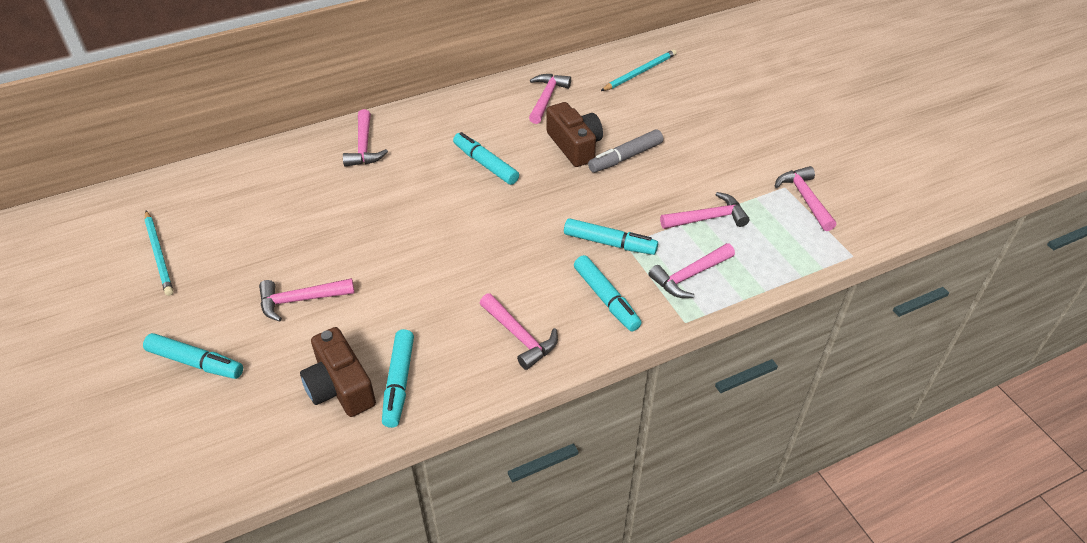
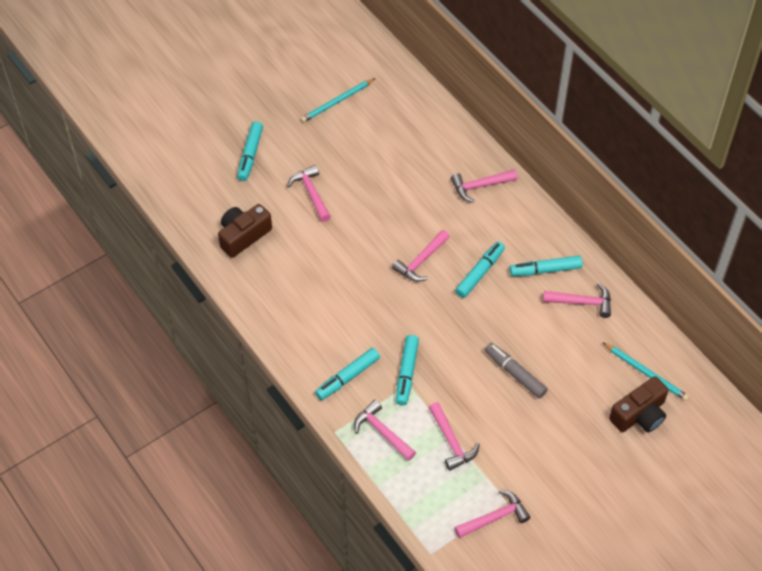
camera: 80 degrees right, 10 degrees up
(399, 383) = (251, 267): turquoise marker -> turquoise marker (545, 270)
(520, 337) = (302, 328): pink hammer -> pink hammer (421, 261)
(575, 145) = (521, 333): brown camera -> brown camera (639, 415)

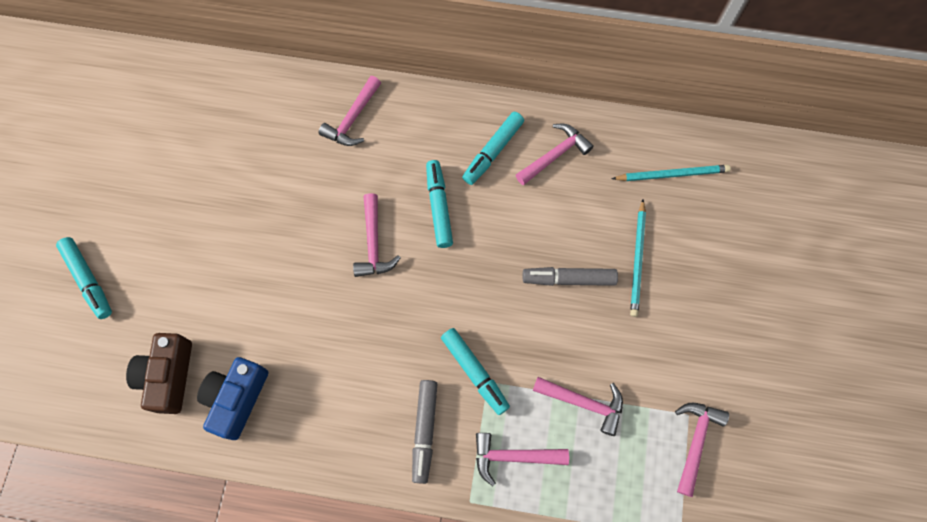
camera: 45 degrees left, 15 degrees up
(266, 276) = (237, 399): none -> blue camera
(311, 193) = (195, 266): pink hammer -> none
(337, 102) = (126, 147): turquoise pencil -> turquoise pencil (637, 260)
(347, 377) = (424, 431): turquoise marker -> grey marker
(639, 415) = (707, 219): brown camera -> none

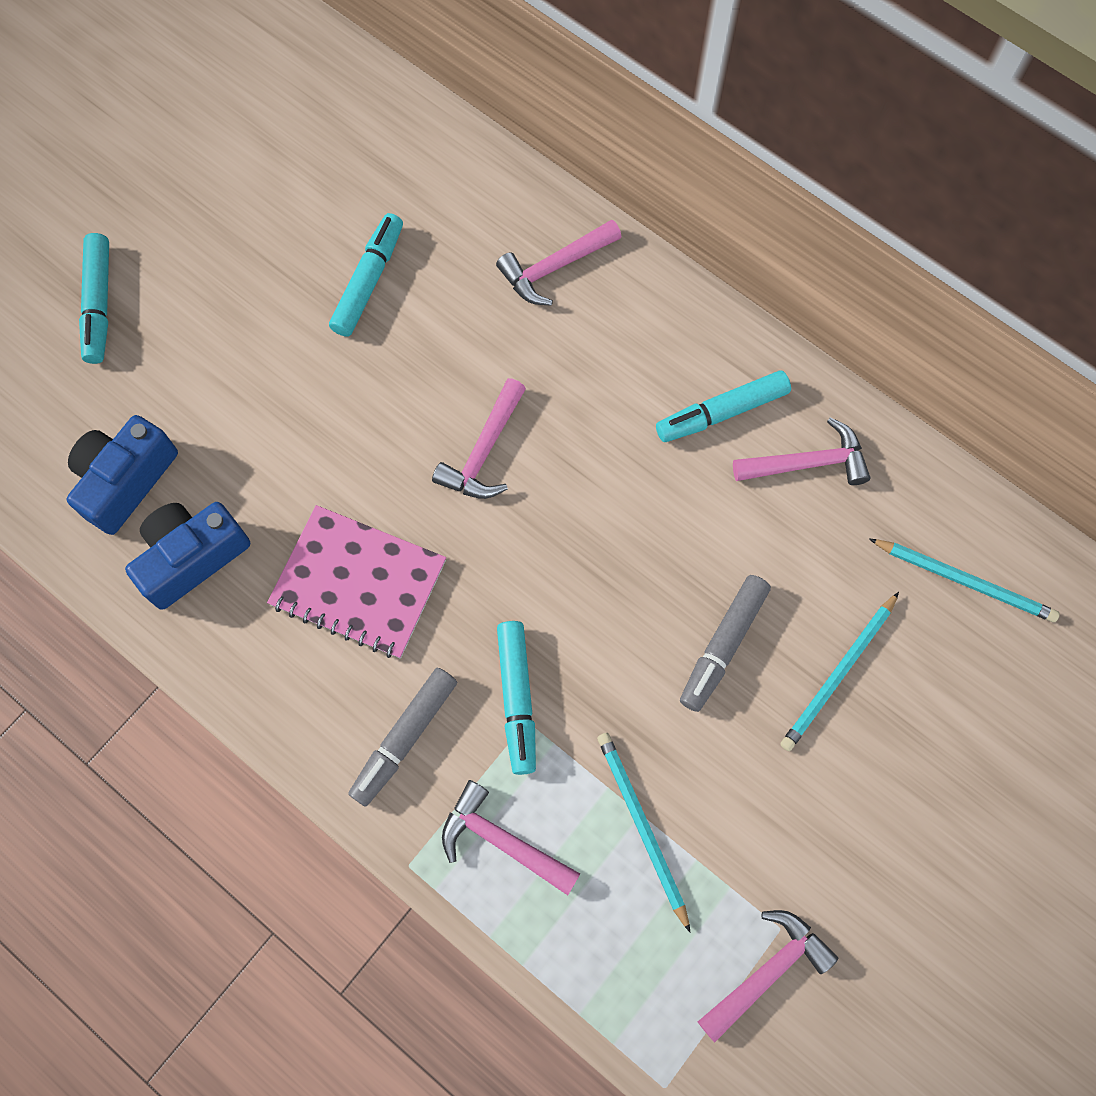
camera: 30 degrees right, 0 degrees up
(168, 376) = (125, 480): brown camera -> blue camera
(345, 358) = (358, 583): none -> pink notebook
(439, 207) = (601, 449): turquoise marker -> turquoise marker (369, 281)
(568, 279) = (723, 645): grey marker -> grey marker turned 90 degrees counterclockwise
(584, 403) = (642, 826): pink hammer -> turquoise pencil

